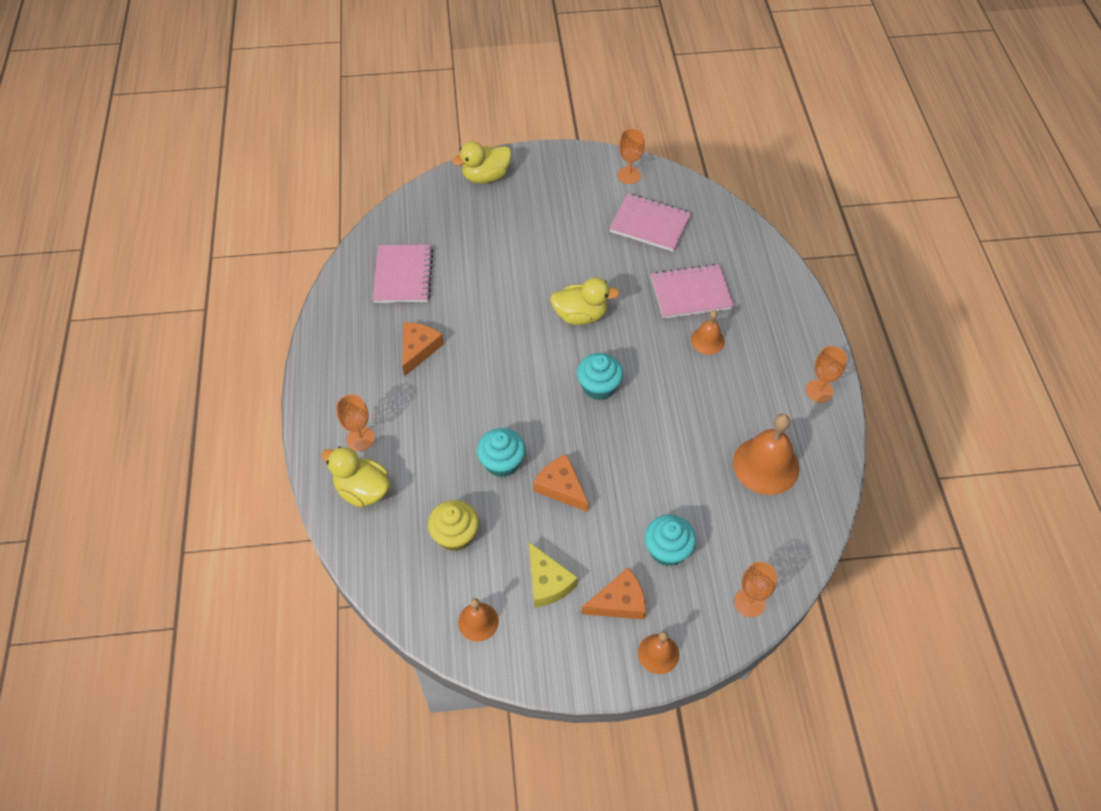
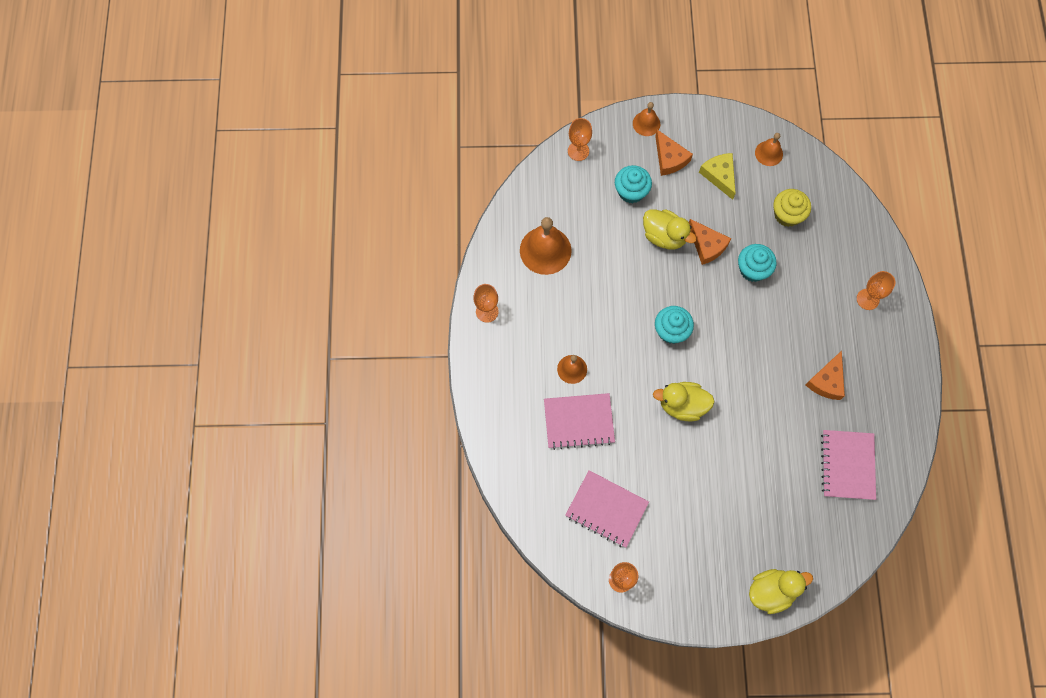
camera: 175 degrees left, 15 degrees up
(362, 490) = (860, 255): yellow duck -> yellow duck (664, 236)
(619, 602) = (669, 158): orange cheese -> orange cheese turned 105 degrees counterclockwise

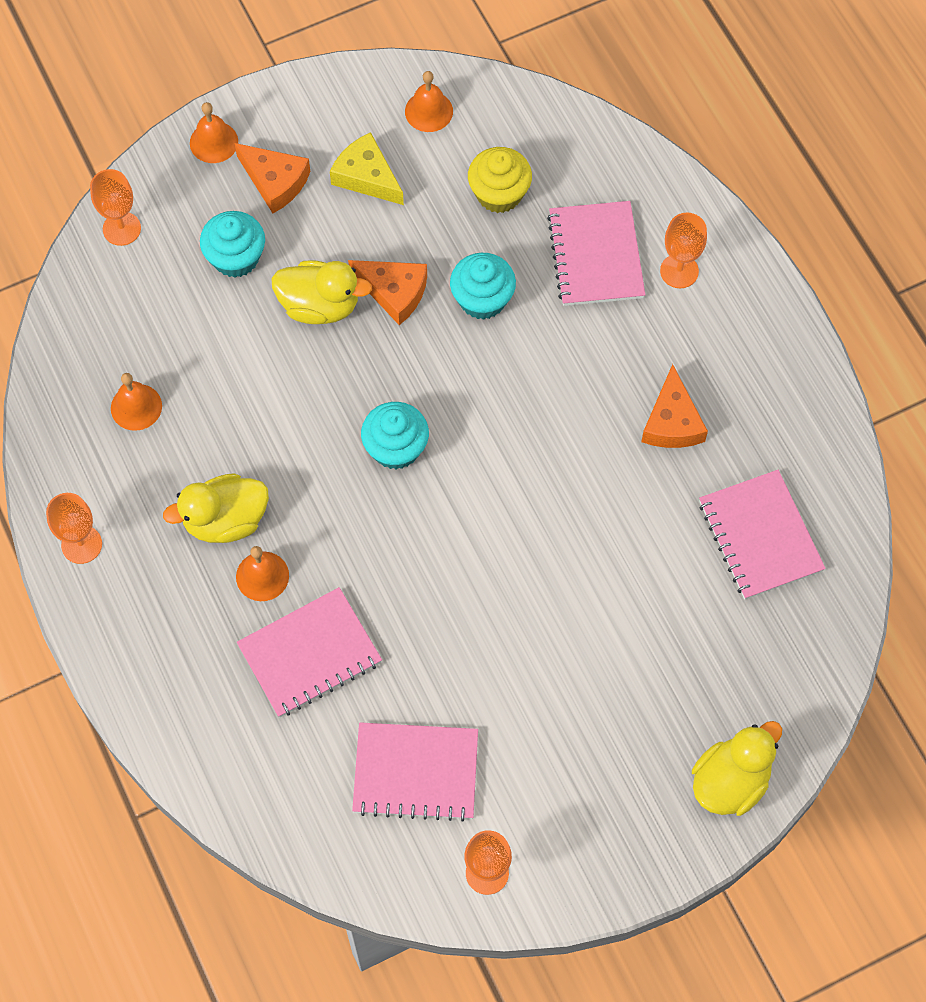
camera: 25 degrees left, 5 degrees down
(545, 250) = (136, 407): orange bell -> orange bell, size x0.56
(682, 405) = (464, 556): yellow duck -> yellow duck (225, 520)
(825, 271) = (595, 256): none -> pink notebook

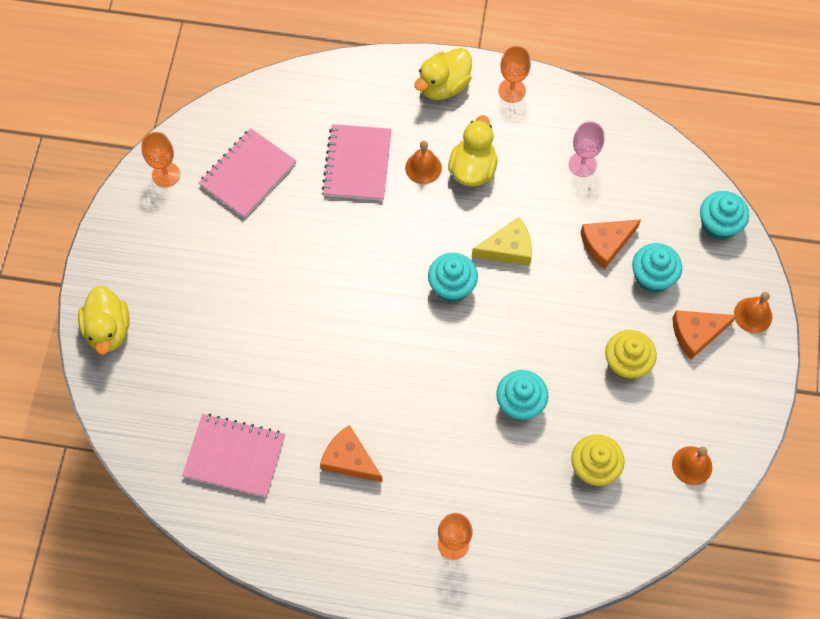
camera: 125 degrees right, 0 degrees up
(121, 228) = (718, 225): orange goblet -> turquoise cupcake
(136, 407) = (582, 164): orange bell -> pink goblet
(320, 305) = (583, 304): yellow duck -> yellow duck (443, 86)
(359, 227) = (626, 363): none -> yellow cupcake
(366, 176) = (663, 392): yellow cheese -> yellow cheese (508, 248)
(394, 292) = (562, 354): orange cheese -> orange cheese (606, 244)
(595, 256) = (503, 497): pink notebook -> none

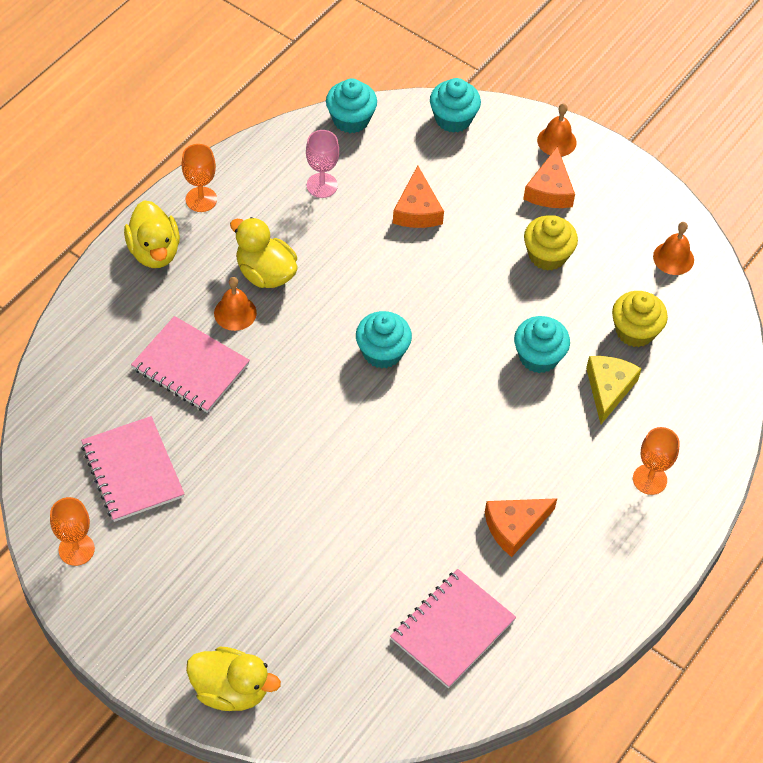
camera: 65 degrees left, 10 degrees down
(508, 248) = (371, 287): yellow cheese -> yellow cheese (608, 389)
(652, 277) = (473, 192): turquoise cupcake -> turquoise cupcake (350, 119)

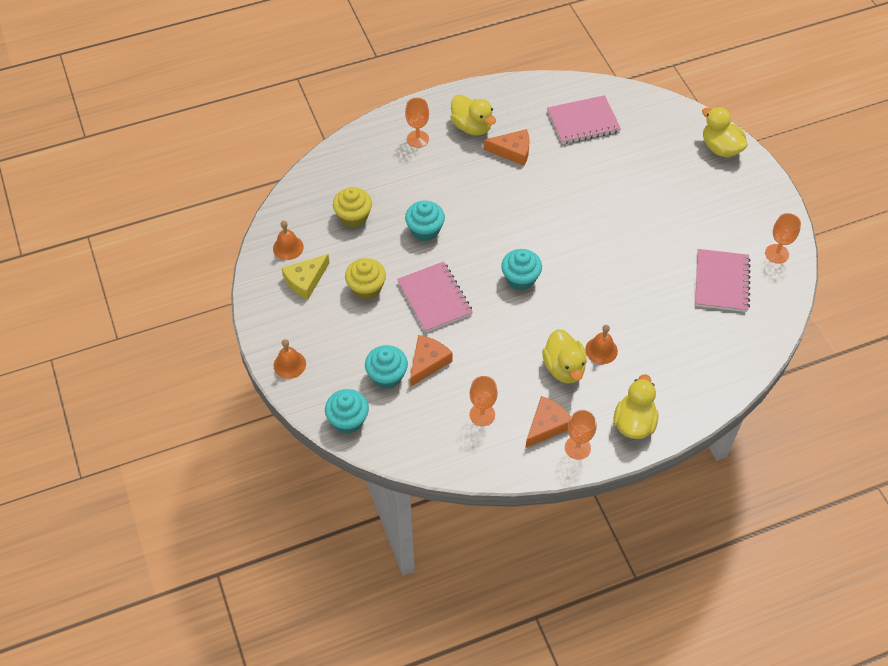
camera: 145 degrees left, 0 degrees up
(190, 366) = (651, 328): pink notebook -> pink notebook (434, 298)
(322, 185) = (482, 414): pink goblet -> orange goblet
(350, 119) = (424, 459): turquoise cupcake -> turquoise cupcake (387, 376)
(550, 190) = (326, 331): orange cheese -> orange cheese (547, 425)
(596, 537) = (472, 127): none -> yellow duck
(608, 389) = (398, 193): yellow cheese -> yellow cheese (305, 280)

